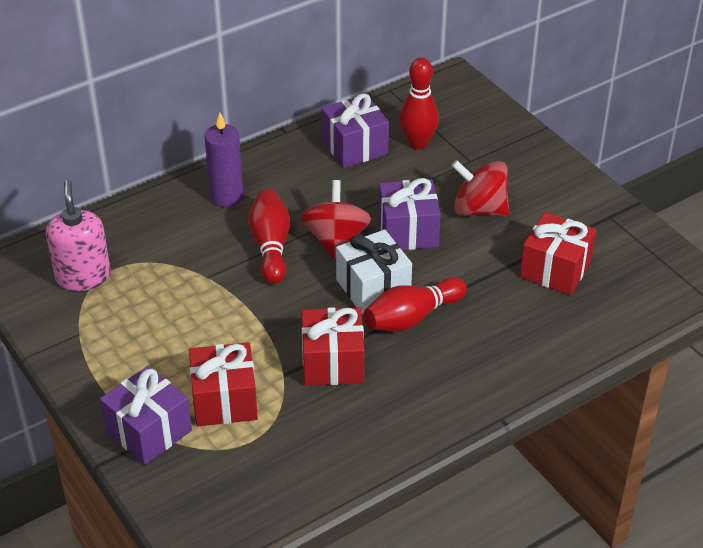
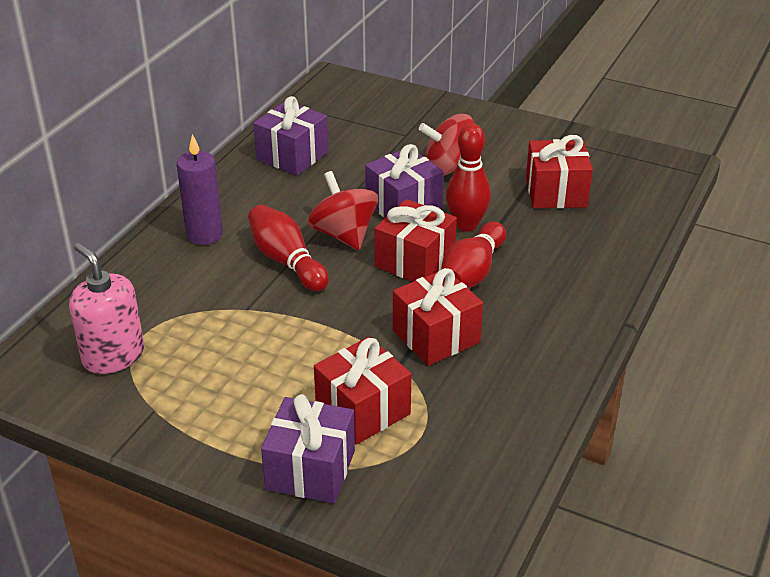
camera: 30 degrees left, 5 degrees down
(373, 288) = (415, 261): white gift -> red gift
(418, 143) = (347, 135): red bowling pin -> red bowling pin (466, 225)

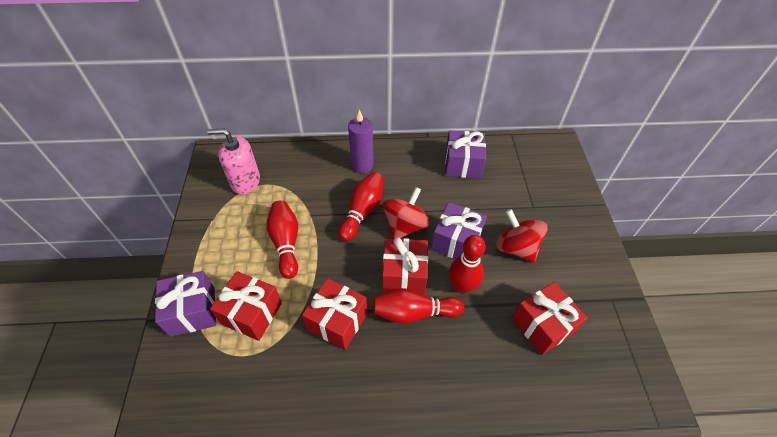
camera: 60 degrees right, 15 degrees up
(113, 356) = (245, 181): pink soap dispenser -> pink soap dispenser turned 105 degrees counterclockwise
(274, 346) = (286, 243): none -> red bowling pin

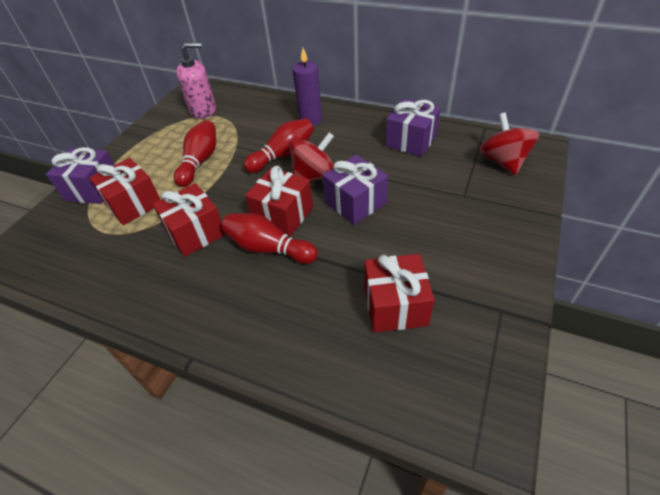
camera: 30 degrees right, 5 degrees down
(245, 181) = (203, 110): pink soap dispenser -> pink soap dispenser turned 135 degrees clockwise
(462, 286) = (333, 242): red bowling pin -> none
(516, 247) = (417, 226): red spinning top -> red spinning top (503, 161)

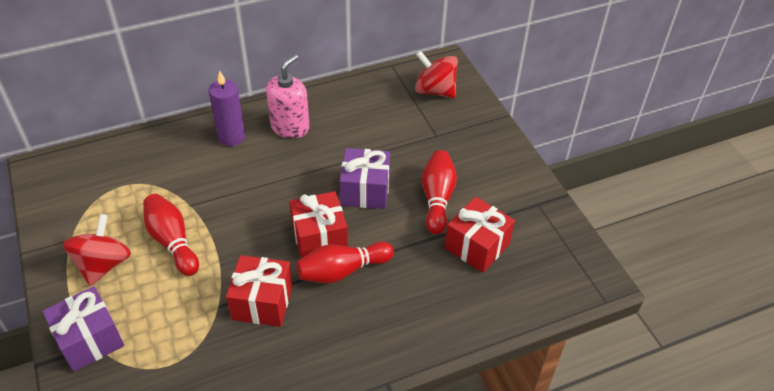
camera: 50 degrees left, 0 degrees up
(133, 204) = (161, 322): red gift -> none
(203, 110) = (94, 189): pink soap dispenser -> pink soap dispenser (290, 127)
(283, 155) = (250, 186): red bowling pin -> red bowling pin (437, 199)
(314, 176) = (304, 189): red spinning top -> red spinning top (103, 264)
(411, 141) = (347, 109): purple gift -> none

